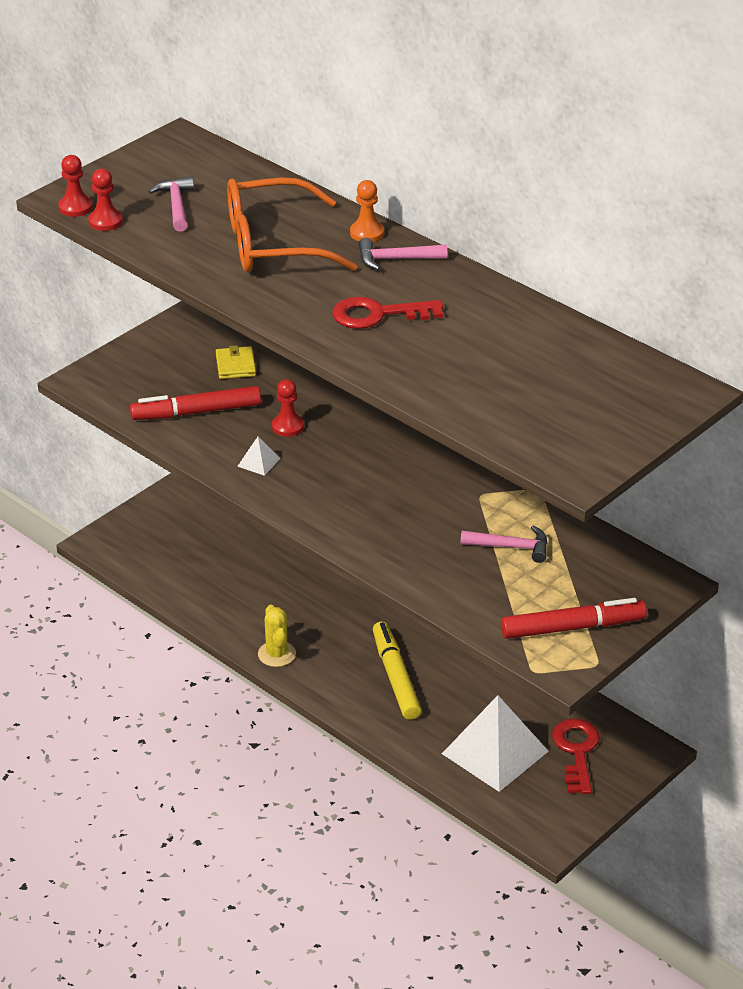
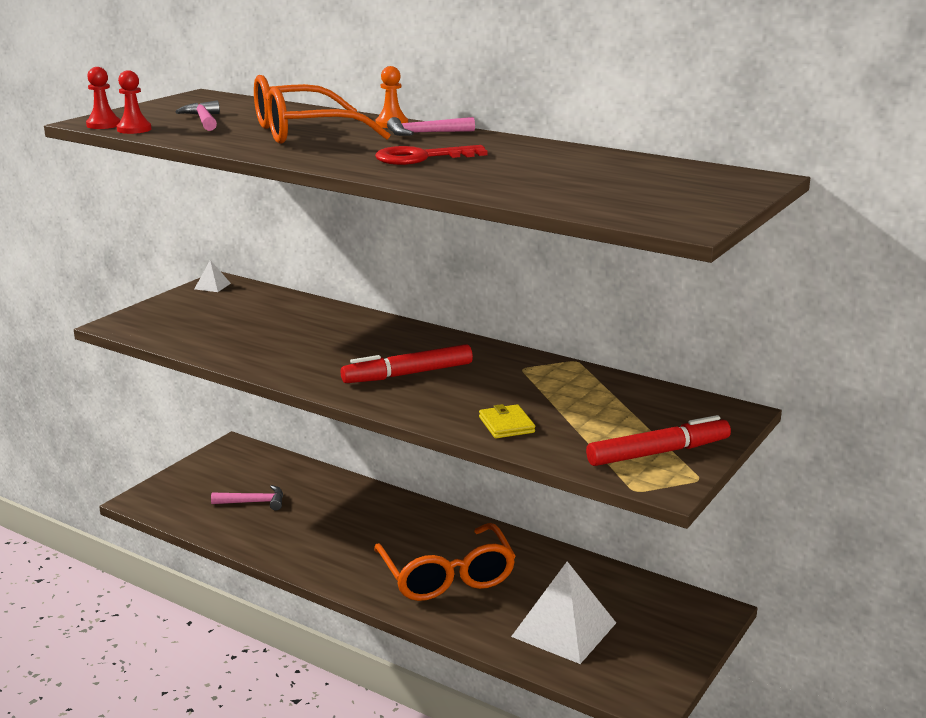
camera: 10 degrees left, 15 degrees down
(196, 412) = (232, 336): red marker -> red marker (408, 374)
(235, 365) = (265, 306): yellow wallet -> yellow wallet (506, 425)
(258, 462) = (299, 363): white pyramid -> white pyramid (212, 286)
(277, 654) = (326, 570): yellow cactus -> none
(287, 426) = (322, 339): red pawn -> none
(395, 677) = (447, 577): yellow marker -> orange glasses
(511, 547) = (568, 400): pink hammer -> pink hammer (254, 502)
(576, 751) = (643, 620): red key -> none

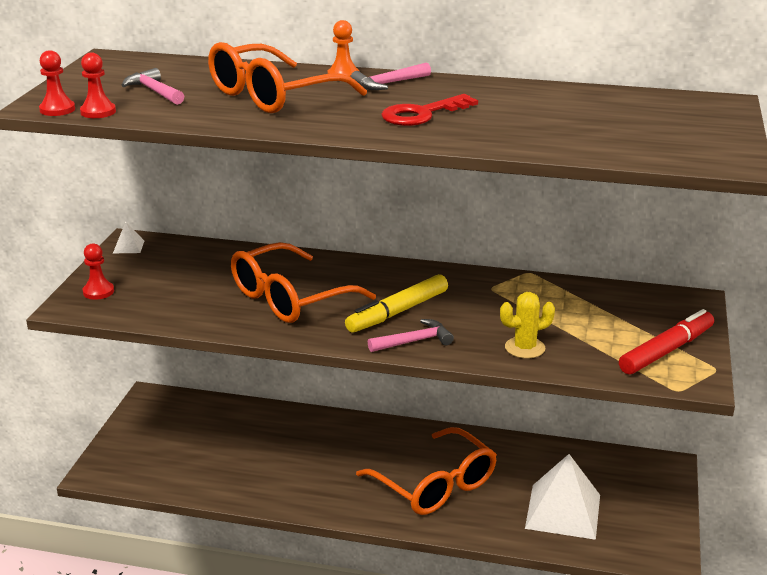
camera: 20 degrees left, 5 degrees up
(152, 317) = (98, 292): none -> red pawn
(254, 502) = (210, 451): pink hammer -> pink hammer (414, 341)
(316, 347) = (289, 298): none -> orange glasses
(408, 374) = (397, 312): red marker -> yellow marker
(506, 425) = (525, 348): yellow wallet -> yellow cactus

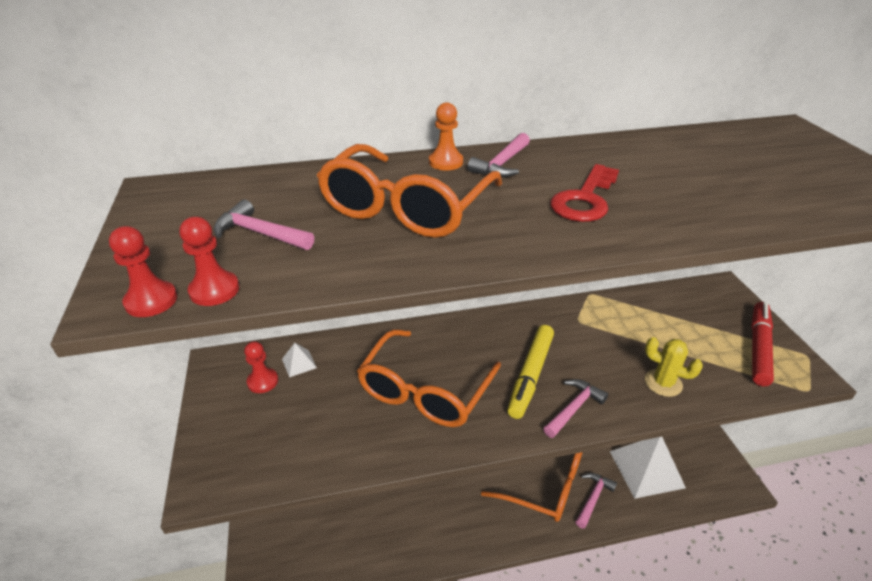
camera: 25 degrees left, 10 degrees up
(98, 292) = (224, 450): red pawn -> red pawn (263, 381)
(128, 247) = (219, 372): white pyramid -> white pyramid (299, 363)
(476, 514) = (593, 498): none -> pink hammer
(525, 348) = (663, 383): yellow cactus -> yellow cactus turned 75 degrees clockwise

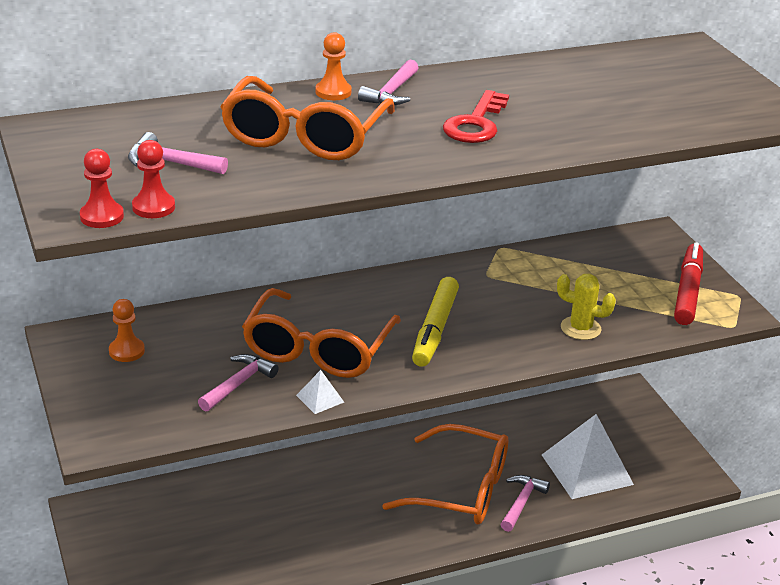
camera: 10 degrees left, 5 degrees down
(263, 381) = (126, 351): red pawn -> orange pawn
(299, 363) = (164, 332): white pyramid -> white pyramid (320, 398)
(573, 408) = (484, 355): pink hammer -> pink hammer (238, 384)

